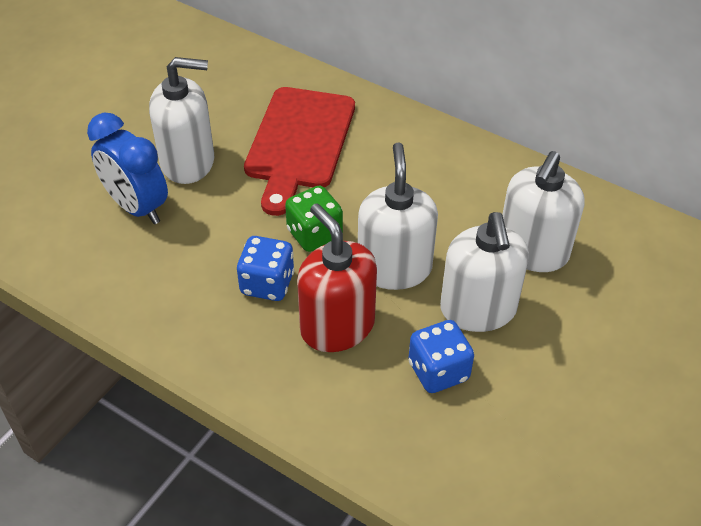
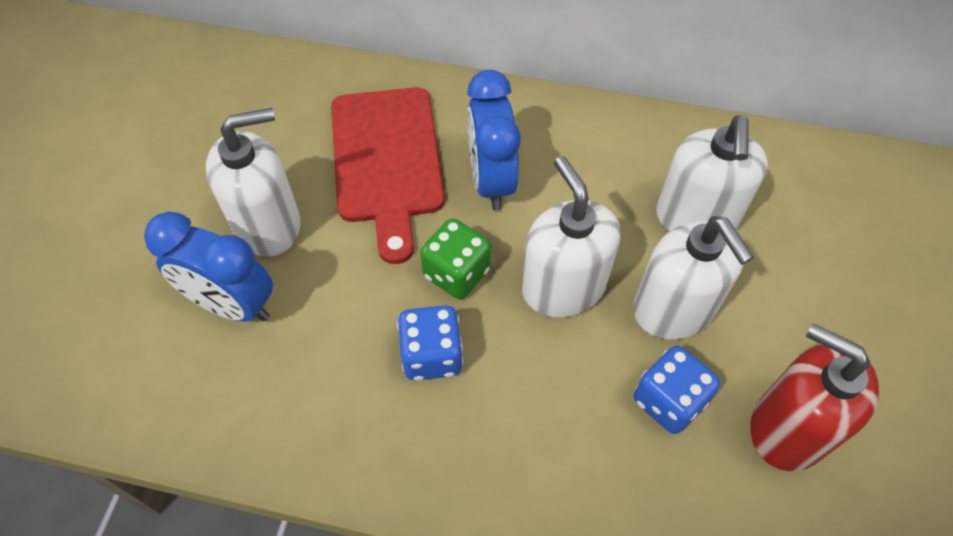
camera: 20 degrees left, 10 degrees up
(337, 326) = (534, 383): red soap dispenser -> red soap dispenser (788, 428)
(375, 178) = (491, 180): none -> blue clock

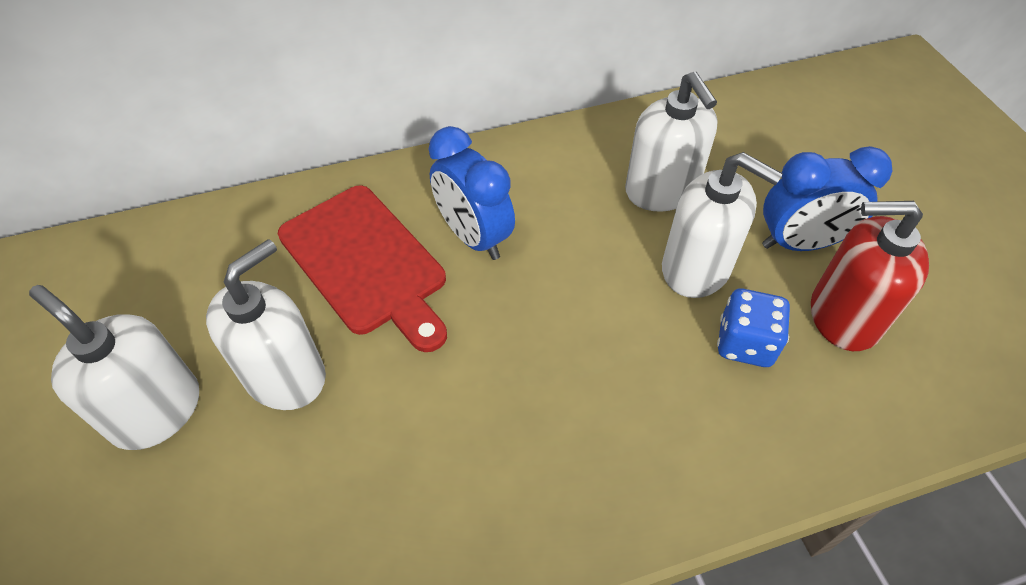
camera: 30 degrees left, 5 degrees down
(232, 304) = (298, 470): blue clock -> blue clock (799, 243)
(432, 355) = (526, 412): blue dice -> none
(456, 273) = (498, 329): green dice -> none
(563, 287) = (597, 295): white soap dispenser -> white soap dispenser (156, 410)

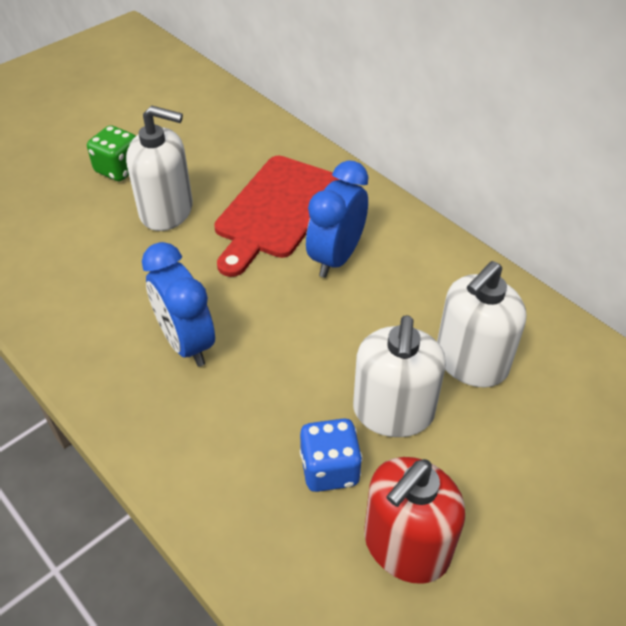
camera: 65 degrees right, 5 degrees down
(156, 410) = (118, 169): white soap dispenser -> green dice
(799, 243) = (478, 490): blue clock -> blue clock (186, 342)
(843, 316) = (406, 546): red soap dispenser -> red soap dispenser turned 120 degrees counterclockwise

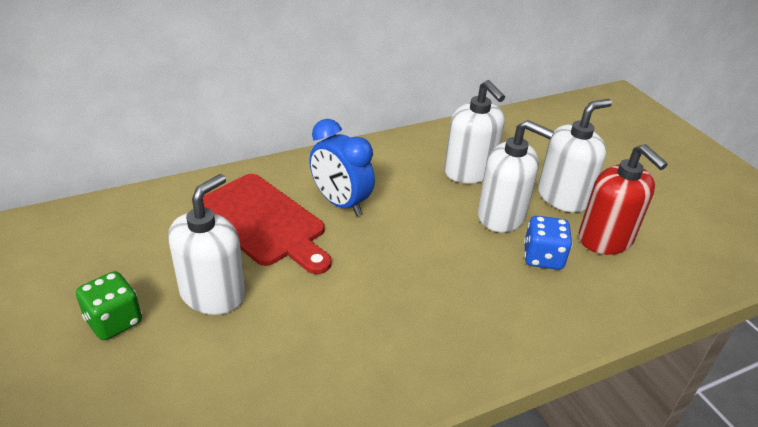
camera: 75 degrees left, 10 degrees down
(186, 342) = (396, 311): blue clock -> none
(478, 481) = (563, 197): none -> white soap dispenser

